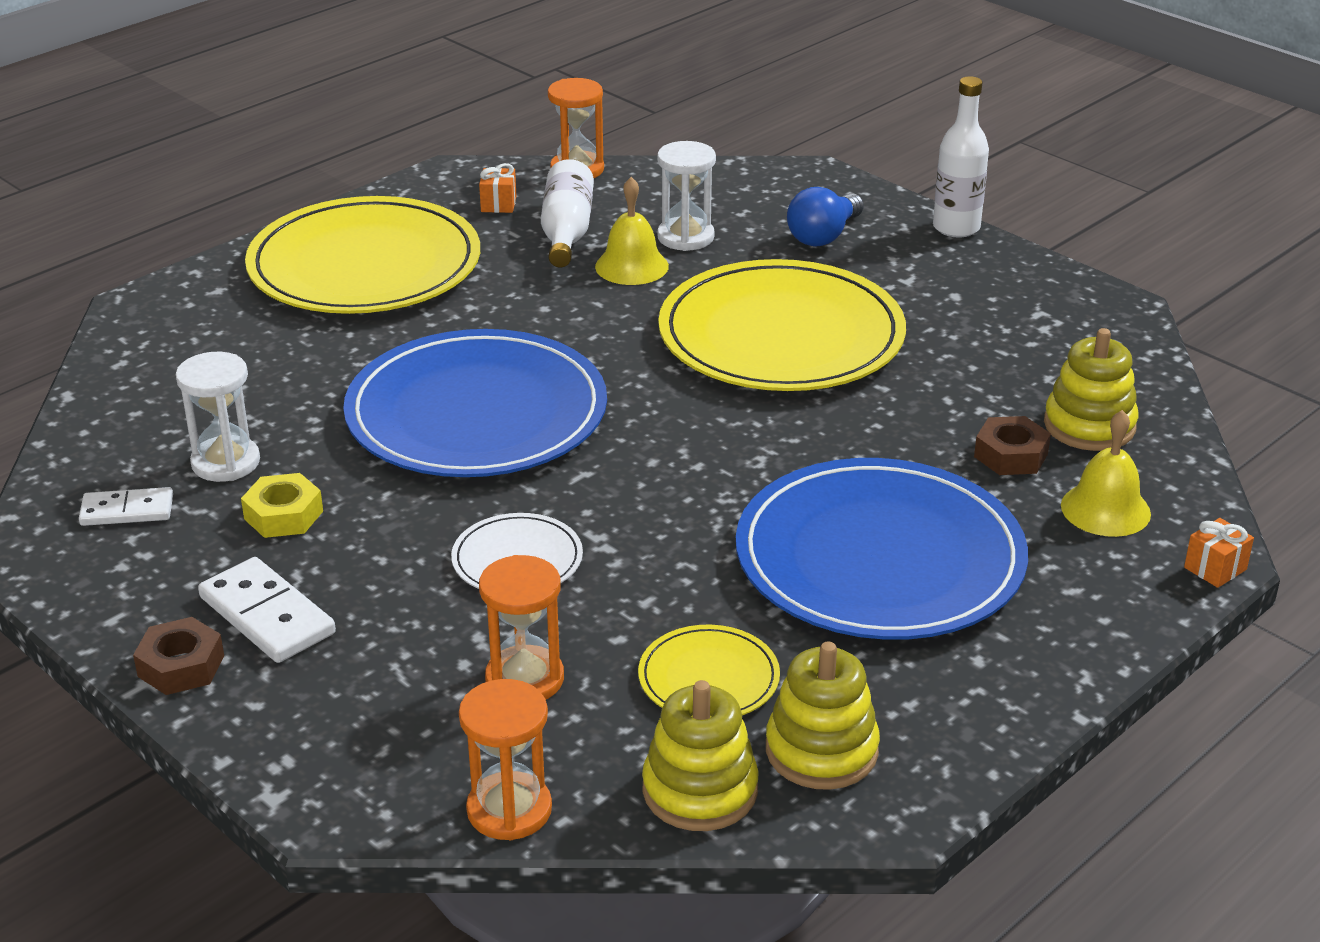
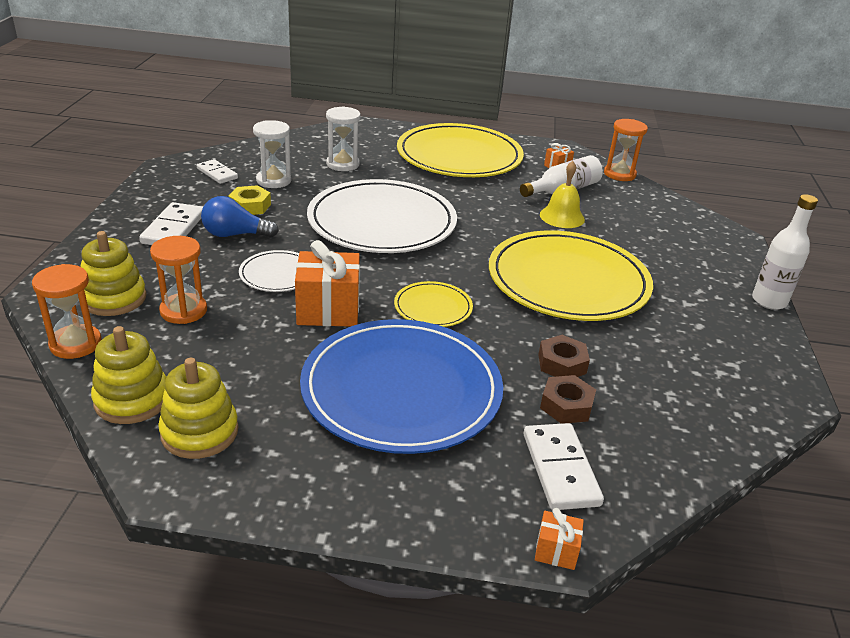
camera: 50 degrees right, 0 degrees up
(181, 666) = (121, 223): brown nut -> brown nut (562, 364)
(476, 413) = (382, 222): blue plate -> white plate
(655, 549) = (328, 310): none -> orange gift
(685, 237) = (611, 222): white hourglass -> white hourglass (343, 164)
(708, 678) = (233, 367): yellow plate -> yellow plate (433, 307)
(823, 236) = (682, 261): blue light bulb -> blue light bulb (235, 234)
(1089, 425) = (642, 429): yellow stacking toy -> yellow stacking toy (114, 298)
(1105, 509) = (560, 469): yellow bell -> white domino

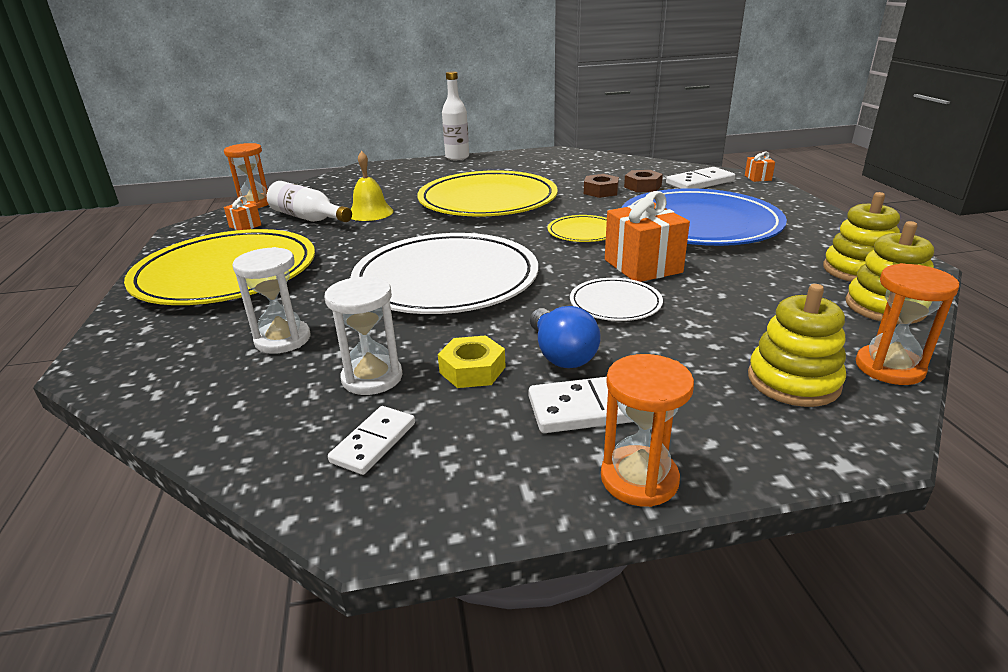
camera: 105 degrees left, 5 degrees down
(183, 311) = (745, 330): orange hourglass -> orange hourglass (639, 479)

